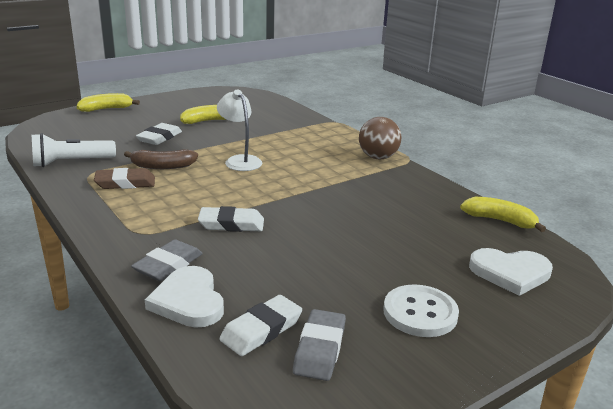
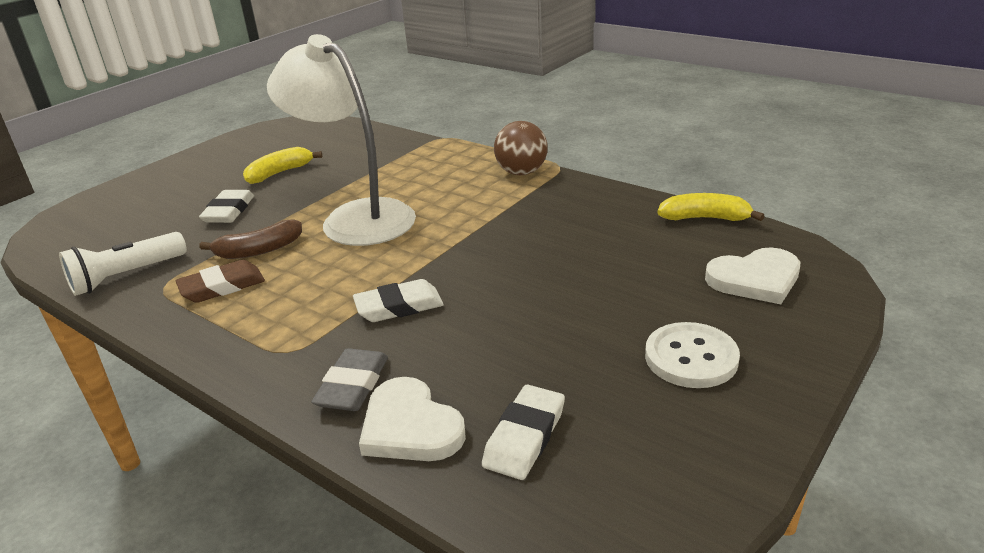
camera: 15 degrees left, 5 degrees up
(106, 109) = (128, 187): yellow banana -> none
(240, 160) = (355, 217): white lamp -> white lamp, size x1.88
(320, 349) = (608, 439): grey eraser -> none

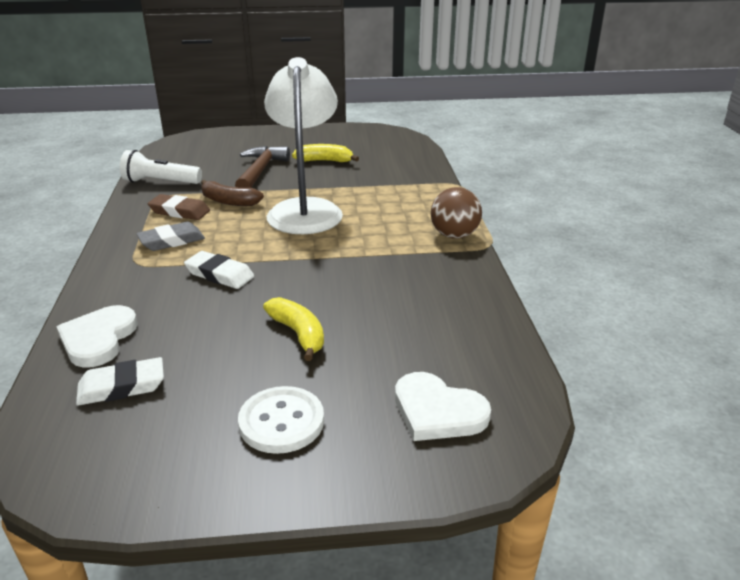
camera: 45 degrees right, 0 degrees up
(229, 211) = (260, 171): white eraser -> brown hammer
(352, 385) = (122, 300): grey eraser -> grey eraser (171, 241)
(705, 218) = (506, 346): yellow banana -> yellow banana (298, 334)

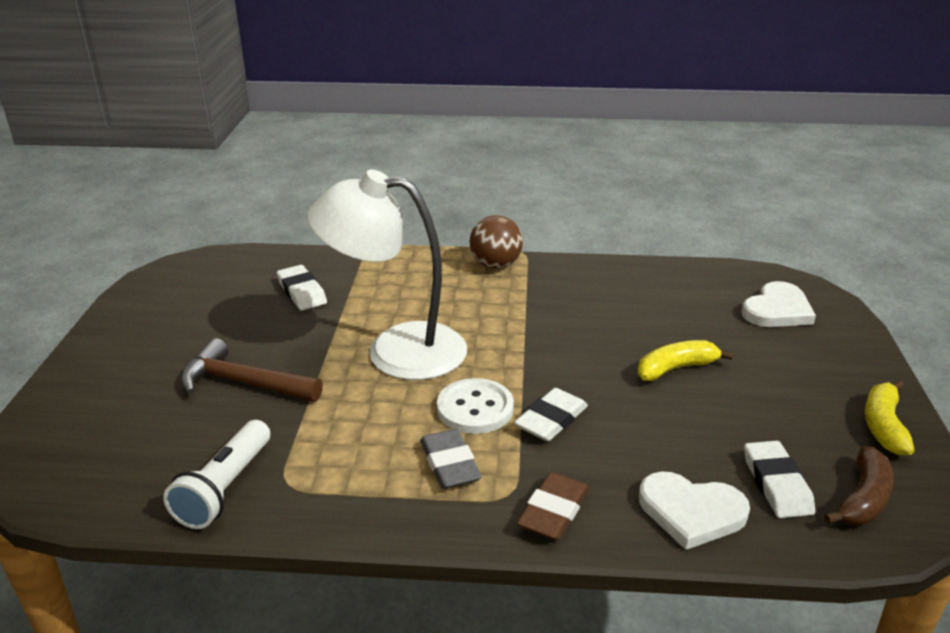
camera: 80 degrees left, 0 degrees up
(179, 211) = (354, 460): brown eraser -> brown eraser (553, 511)
(229, 201) = (341, 413): brown banana -> brown banana (863, 499)
(281, 422) = (807, 383): white button -> white button (475, 408)
(325, 161) = (243, 326): yellow banana -> yellow banana (883, 425)
(374, 170) = (302, 292): none -> white eraser

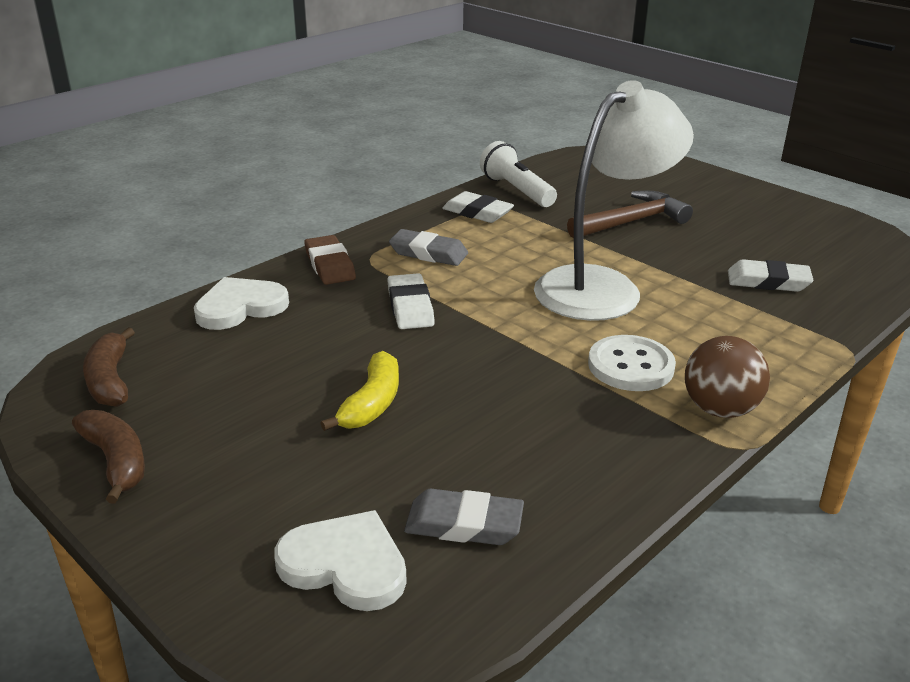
camera: 130 degrees right, 0 degrees up
(475, 408) = (472, 285): white button -> white button (630, 366)
(700, 295) = (464, 524): none -> grey eraser
(776, 484) = (190, 355): white eraser -> white eraser (477, 212)
(777, 310) = (345, 565): white heart -> white heart turned 120 degrees clockwise
(883, 425) = (116, 461): yellow banana -> brown banana

